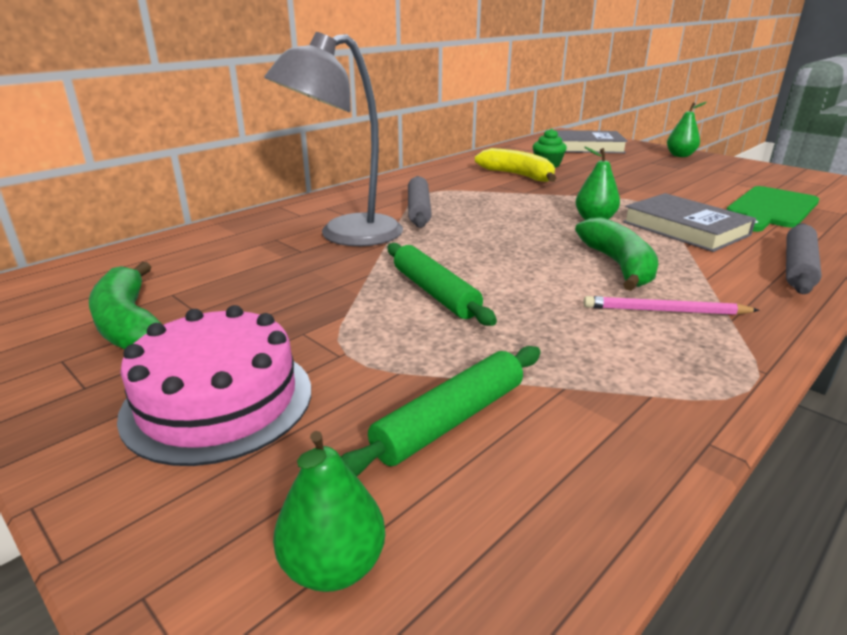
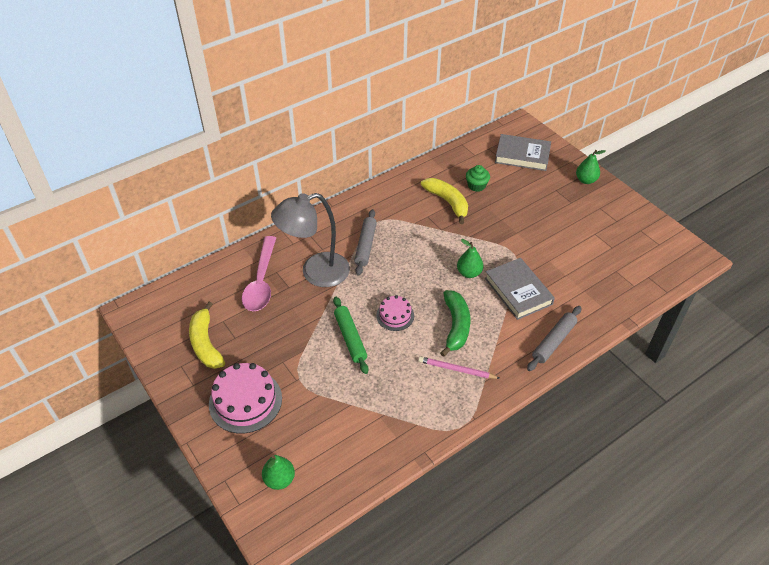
camera: 10 degrees right, 20 degrees up
(129, 323) = (206, 343): green banana -> yellow banana
(249, 249) = (261, 282): none -> pink spoon
(450, 420) = (332, 425): green rolling pin -> none
(504, 263) = (395, 315): none -> pink cake
(770, 209) = (590, 273): green cutting board -> none

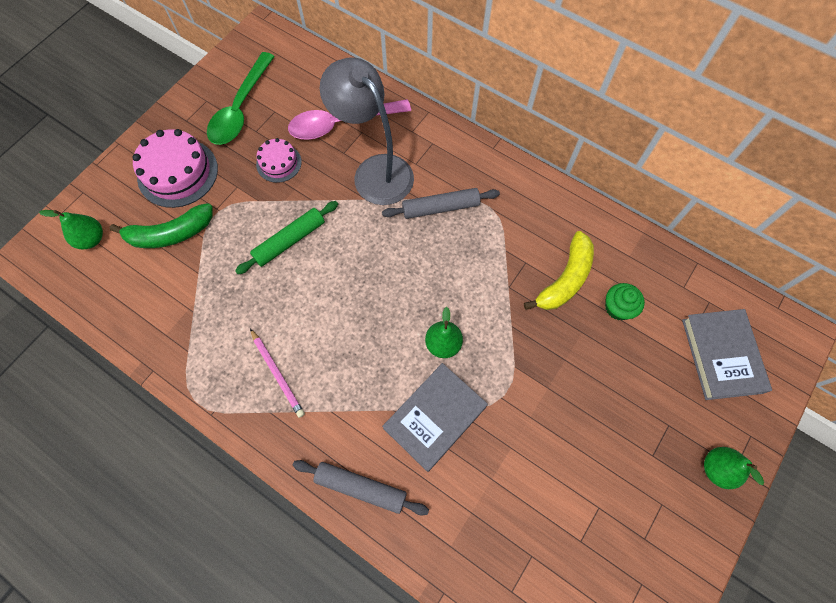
camera: 70 degrees right, 20 degrees up
(206, 343) = (240, 109): yellow banana -> green spoon
(395, 315) = (339, 277): pink cake -> pink cake (279, 163)
(456, 326) = (346, 353): green banana -> green banana (170, 234)
(457, 370) = (277, 373): pink pencil -> pink pencil turned 150 degrees clockwise

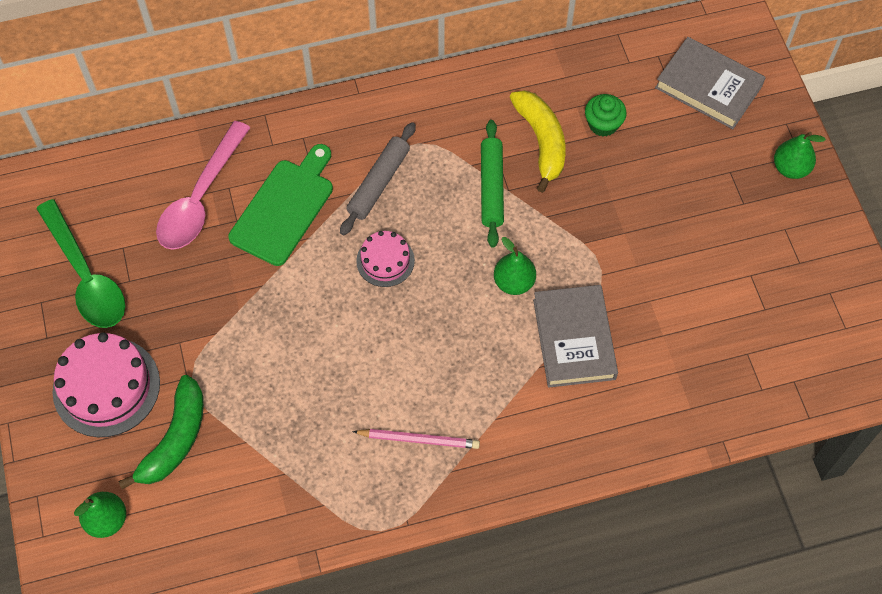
camera: 50 degrees left, 5 degrees down
(279, 163) = (190, 285): pink cake -> pink cake (385, 260)
(289, 240) = (289, 335): green rolling pin -> green rolling pin (491, 187)
(361, 487) = (584, 442): grey rolling pin -> none
(375, 171) = (285, 208): grey lamp -> green cutting board

